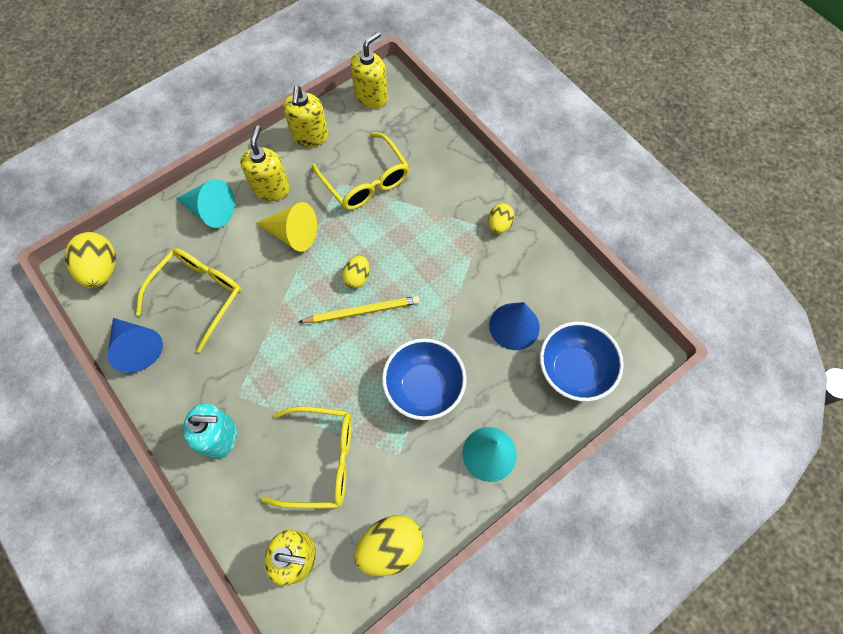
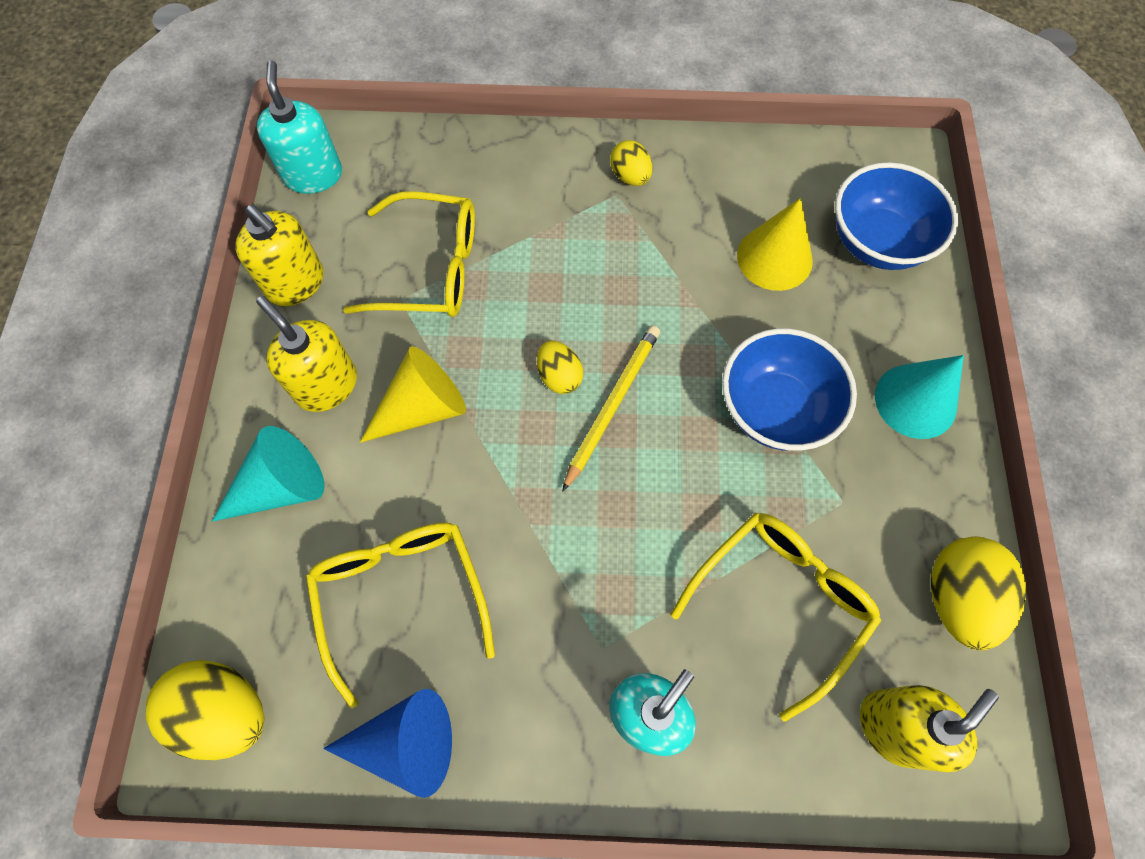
camera: 50 degrees left, 0 degrees up
(371, 96) = (313, 175): yellow soap dispenser -> turquoise soap dispenser
(514, 326) = (774, 258): blue cone -> yellow cone

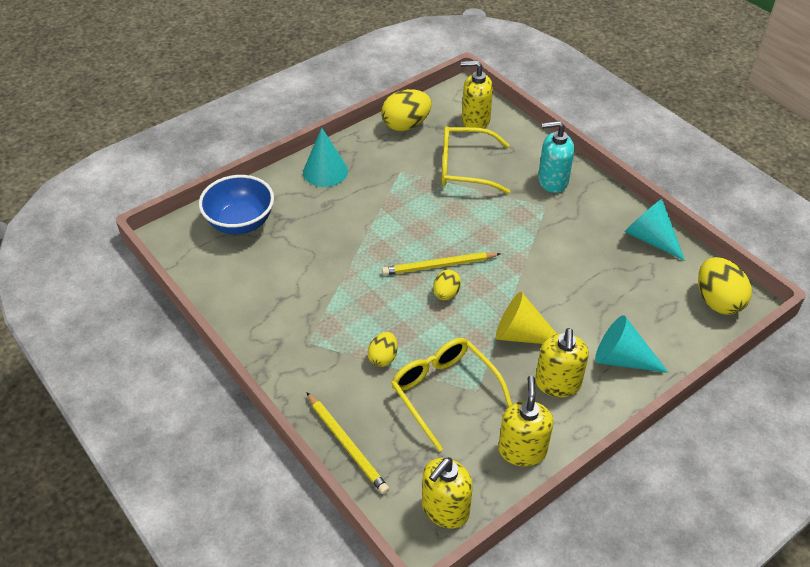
camera: 130 degrees left, 20 degrees down
(313, 175) = (445, 509): turquoise soap dispenser -> yellow soap dispenser
(401, 595) = (607, 279): yellow glasses -> none
(406, 743) = (650, 238): blue cone -> turquoise cone
(458, 148) = (347, 444): none -> yellow pencil
(630, 176) = (289, 344): yellow egg -> yellow egg (383, 358)
(774, 258) = (289, 254): yellow cone -> none
(775, 409) = (378, 211): blue bowl -> none

